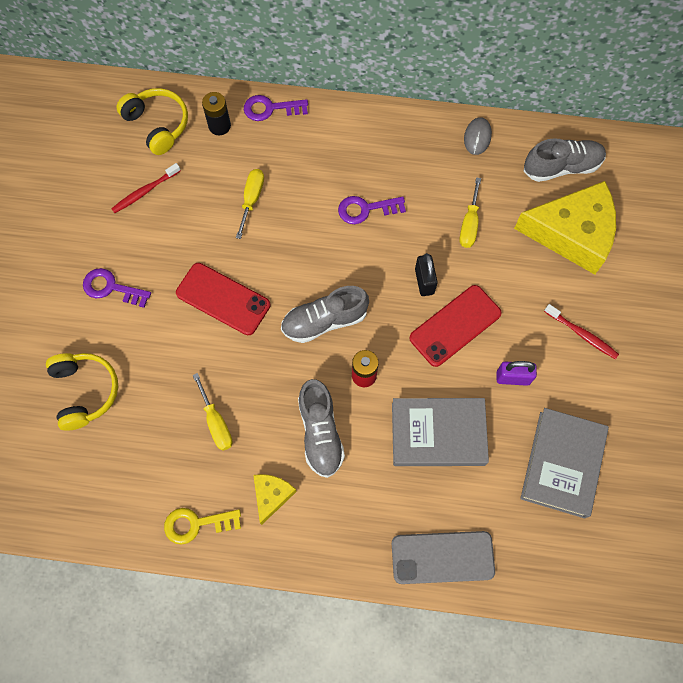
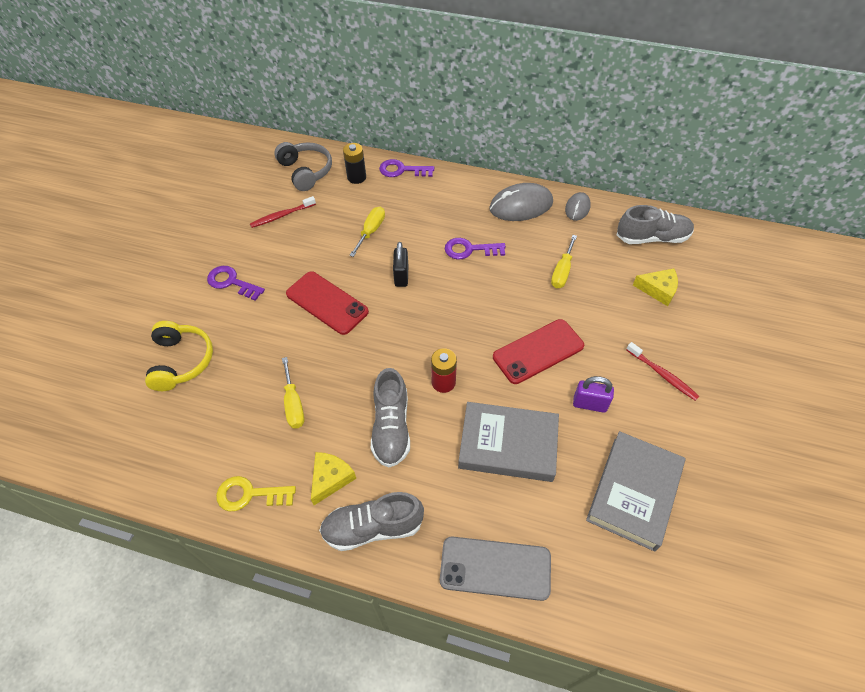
camera: 10 degrees right, 15 degrees down
(158, 125) = (306, 171): yellow headphones -> grey headphones
(324, 321) = (415, 332): grey shoe -> grey shoe (372, 527)
(414, 142) = (521, 206): none -> grey mouse
(424, 281) = (514, 311): black padlock -> black padlock (401, 276)
(572, 233) = (658, 290): yellow cheese -> yellow cheese, size x0.47

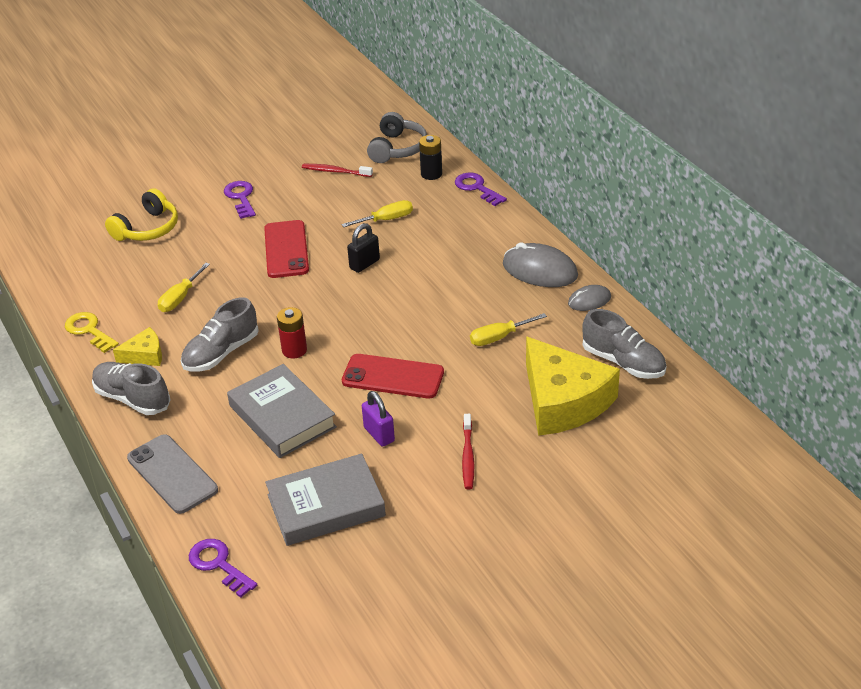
camera: 45 degrees right, 15 degrees down
(469, 250) = (445, 277): purple key -> purple key (218, 565)
(658, 290) = (563, 401): yellow cheese -> yellow cheese, size x2.14

